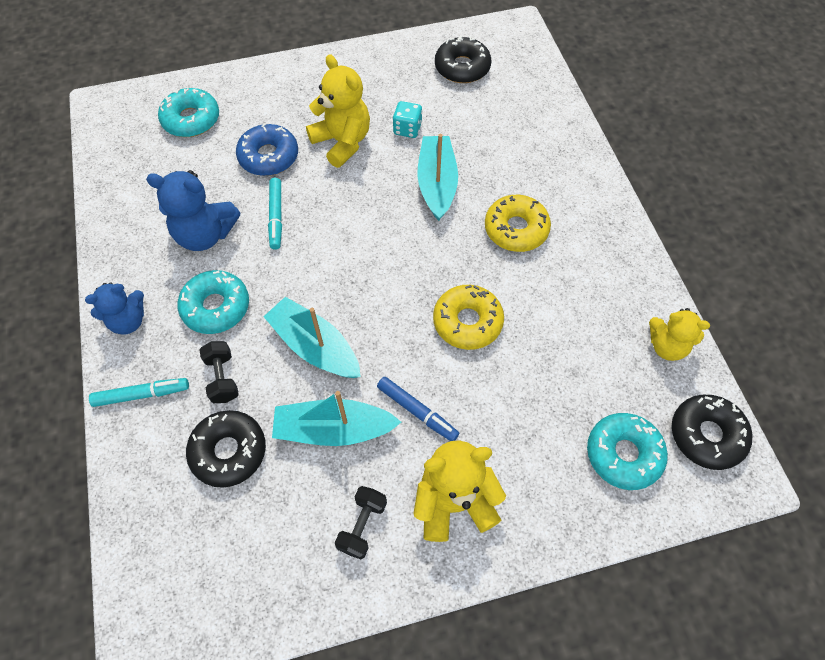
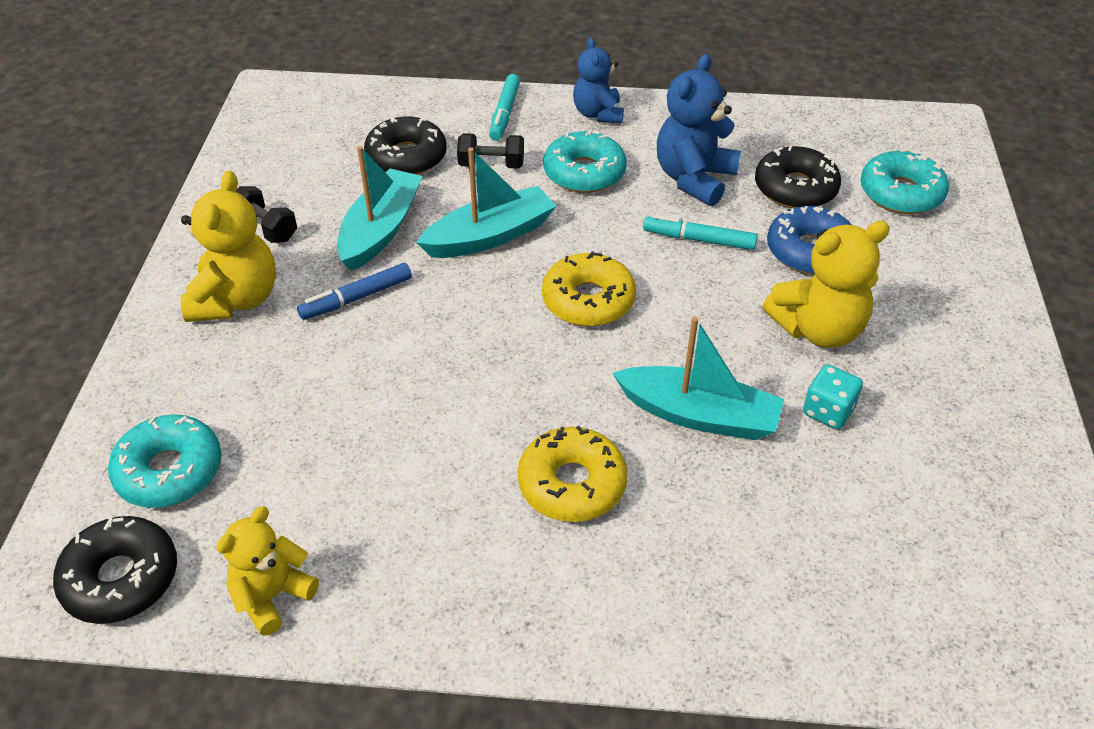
camera: 110 degrees right, 15 degrees down
(462, 67) = (973, 533): black donut -> black donut (795, 188)
(467, 322) = (445, 377): yellow donut -> yellow donut (588, 300)

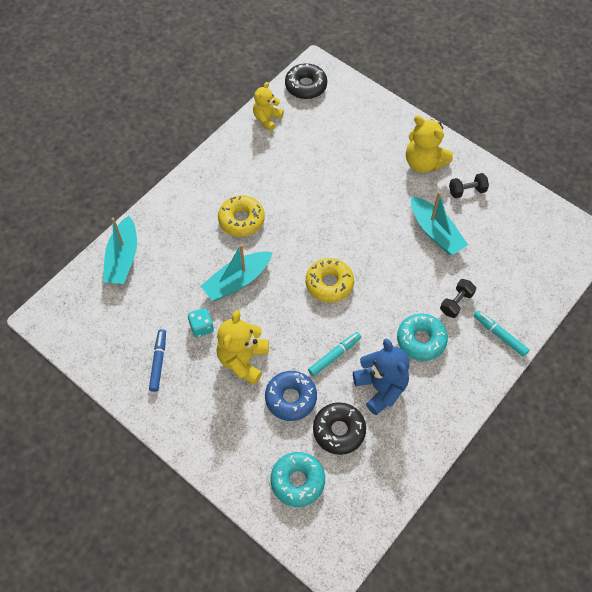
camera: 125 degrees right, 15 degrees up
(169, 471) = (343, 112): turquoise donut -> none
(272, 596) = (267, 119): yellow teddy bear -> yellow teddy bear turned 135 degrees counterclockwise
(356, 298) = (394, 202): blue marker -> blue marker (158, 362)
(406, 157) = (487, 270): black donut -> none
(490, 236) = (400, 271): turquoise boat -> turquoise boat (123, 258)
(598, 114) = (470, 381): blue teddy bear -> none

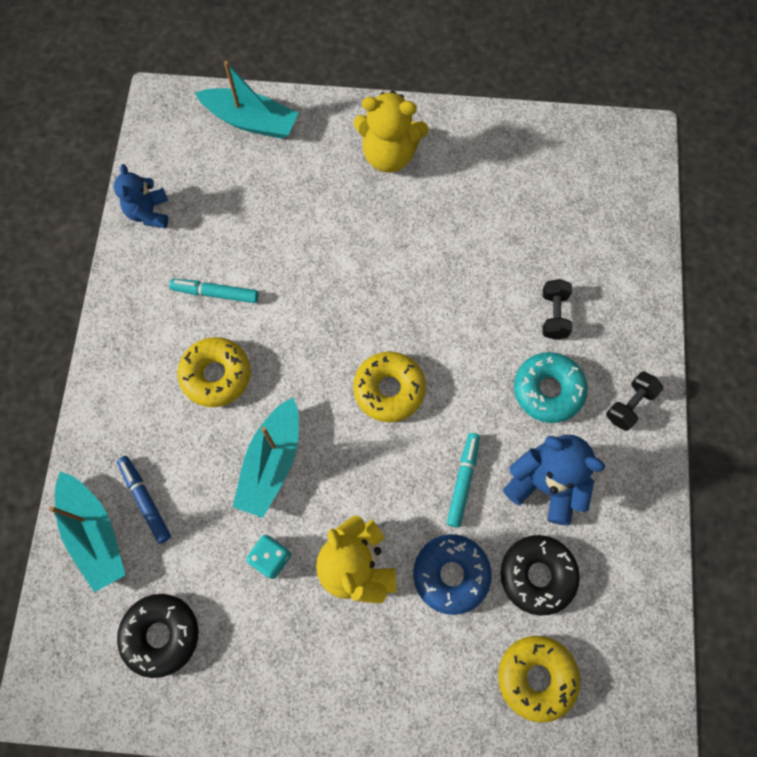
camera: 35 degrees left, 10 degrees up
(158, 362) = (249, 646): blue marker -> blue marker (145, 500)
(267, 119) = (149, 213): yellow teddy bear -> blue teddy bear
(297, 481) = (536, 677): turquoise donut -> yellow donut
(306, 86) = (167, 136): black donut -> black donut (161, 635)
(435, 232) = (466, 238): turquoise boat -> turquoise boat (251, 121)
(467, 191) = (465, 161): black dumbbell -> black dumbbell (629, 405)
(500, 335) = (630, 323): turquoise marker -> turquoise marker (215, 293)

